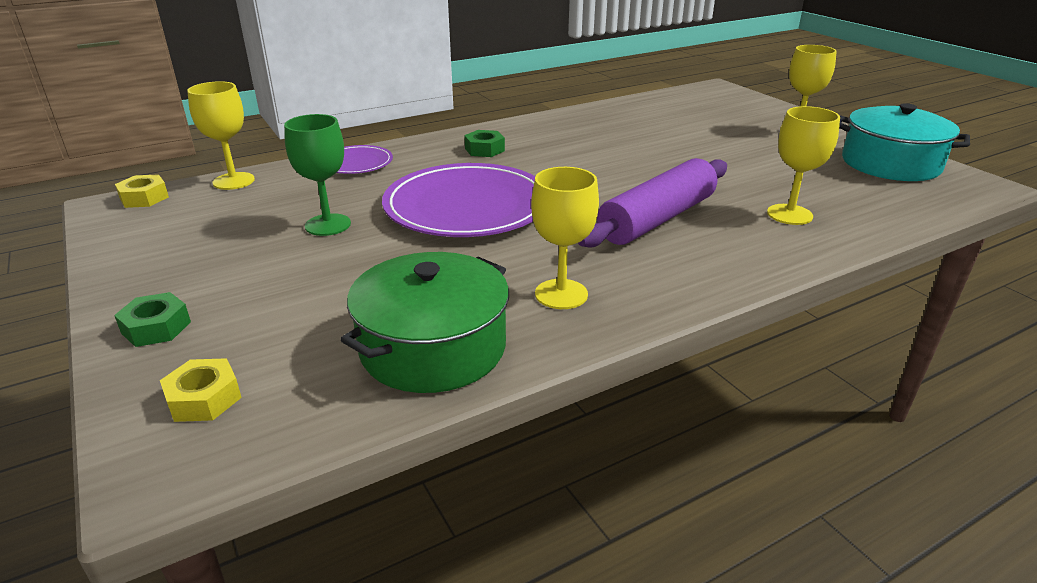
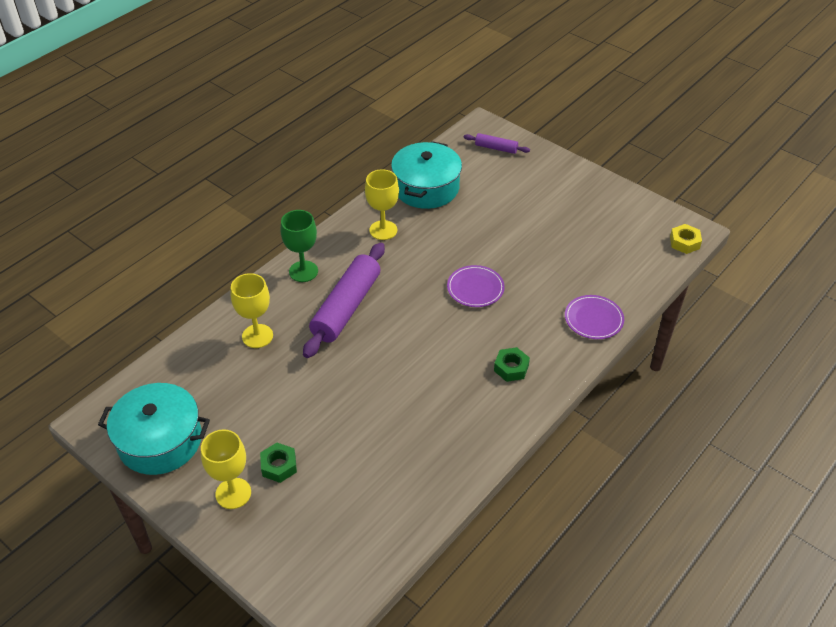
camera: 160 degrees right, 15 degrees up
(156, 327) = (552, 168): green nut -> green nut (279, 466)
(204, 398) = (496, 148): yellow nut -> purple rolling pin
(233, 181) = (653, 274): yellow goblet -> none
(328, 225) = (546, 248): green goblet -> green goblet (303, 271)
(433, 347) = (426, 188): green pot -> turquoise pot
(467, 206) = (475, 288): purple plate -> purple plate, size x0.50

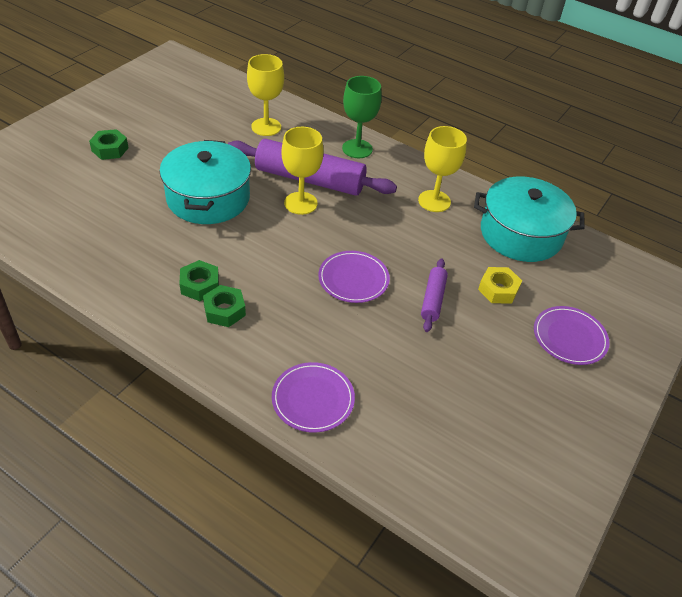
camera: 80 degrees right, 0 degrees up
(160, 441) = (147, 87): turquoise pot -> turquoise pot (208, 198)
(233, 493) = (85, 127): yellow goblet -> yellow goblet (300, 203)
(483, 384) = (200, 285): none -> green nut
(496, 148) = (631, 300): purple rolling pin -> purple rolling pin (433, 299)
(531, 184) = (569, 337): none -> purple plate
(684, 242) = (502, 538): yellow nut -> yellow nut (498, 289)

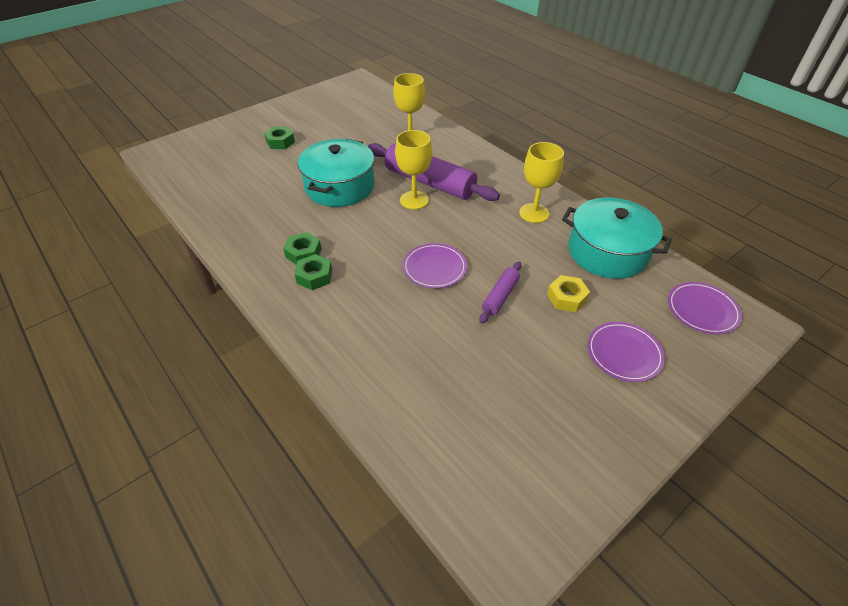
camera: 20 degrees right, 0 degrees up
(313, 399) = (357, 363): purple plate -> purple plate (702, 310)
(357, 149) = (481, 163): green goblet -> none

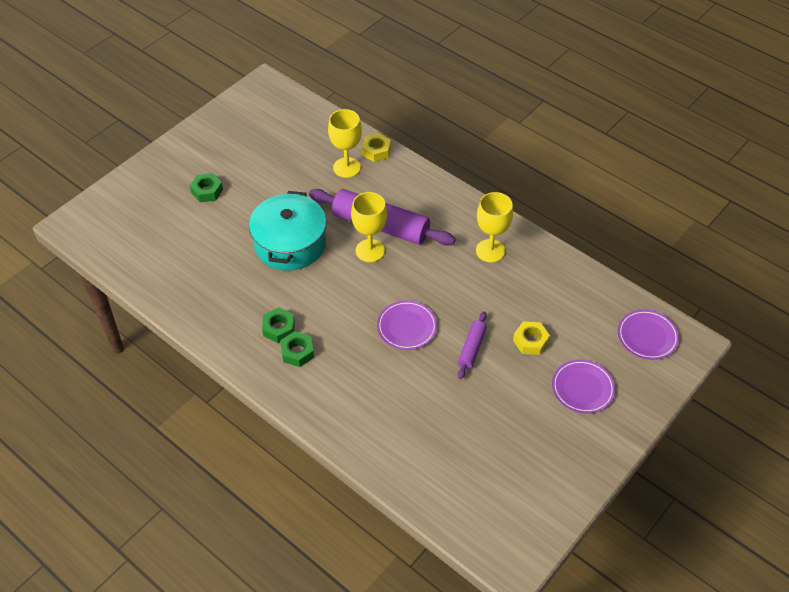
camera: 10 degrees left, 5 degrees up
(440, 129) = (376, 151): none -> yellow nut
(607, 252) = (563, 287): turquoise pot -> none

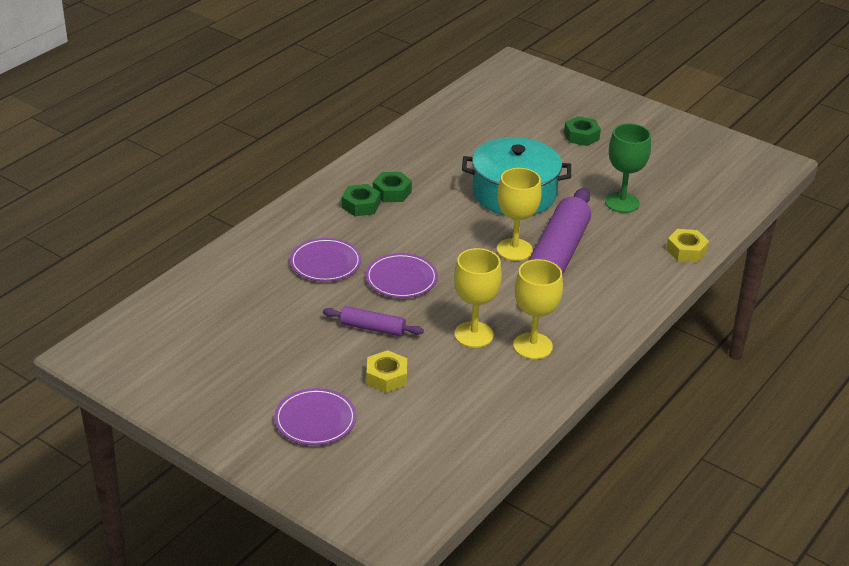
camera: 85 degrees right, 15 degrees down
(310, 178) = (622, 202): none -> green goblet
(346, 167) = (649, 229): yellow goblet -> yellow goblet (473, 335)
(647, 336) = (402, 488): purple plate -> purple plate (325, 263)

